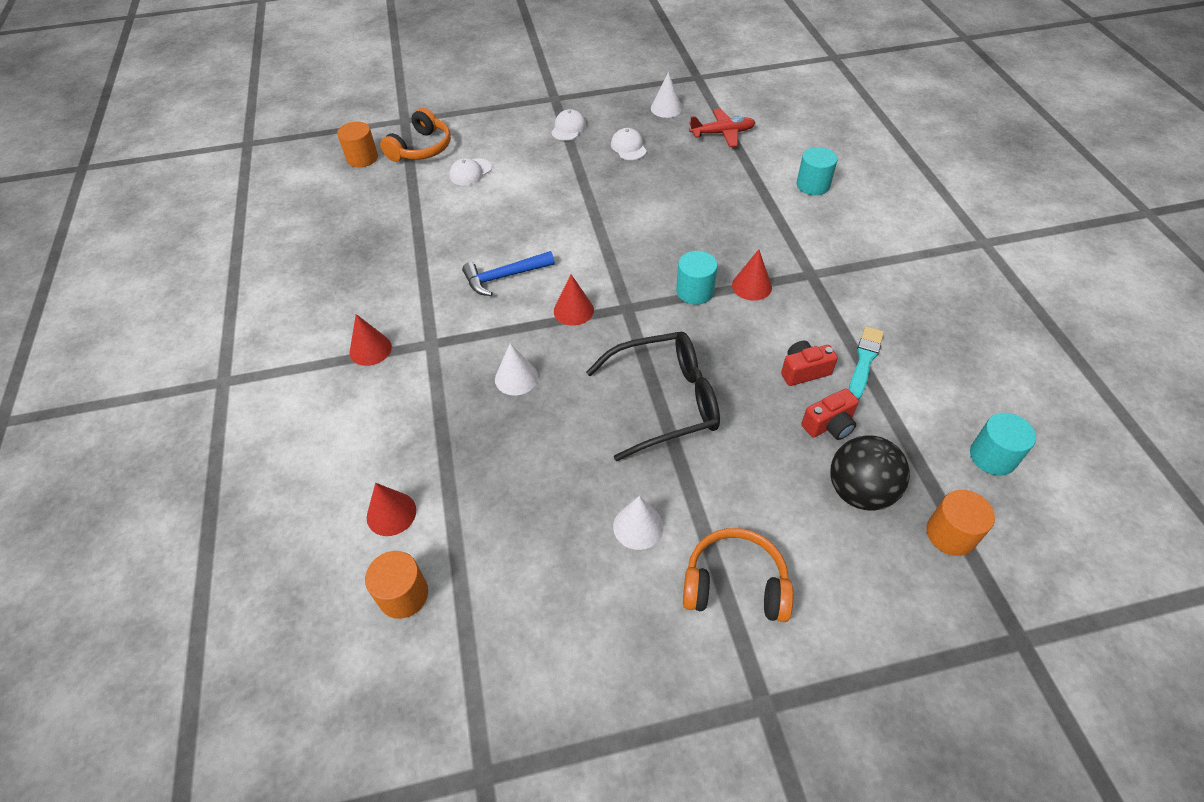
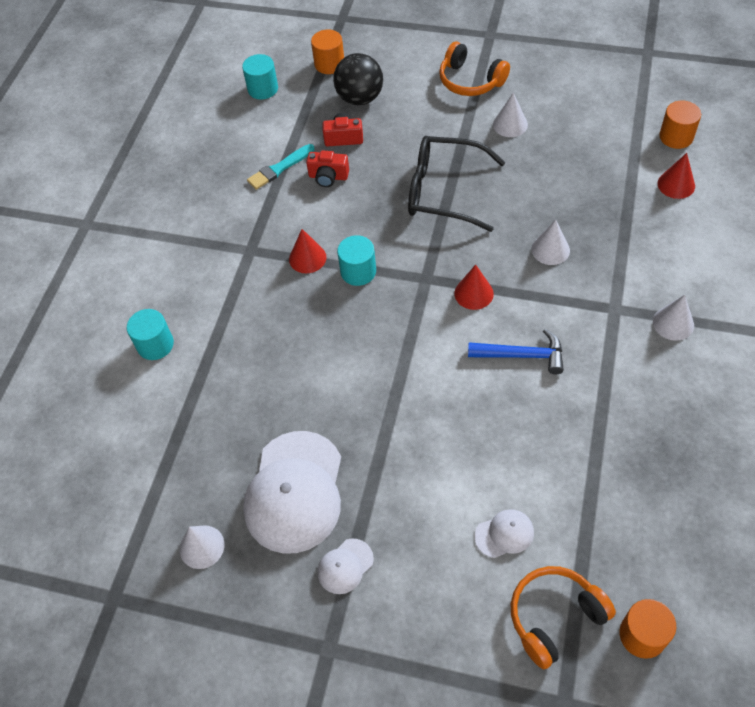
camera: 150 degrees left, 5 degrees up
(370, 349) = (673, 323): red cone -> white cone
(628, 147) = (295, 491): white cap -> white cap, size x2.23
(722, 133) = (175, 465): red plane -> none

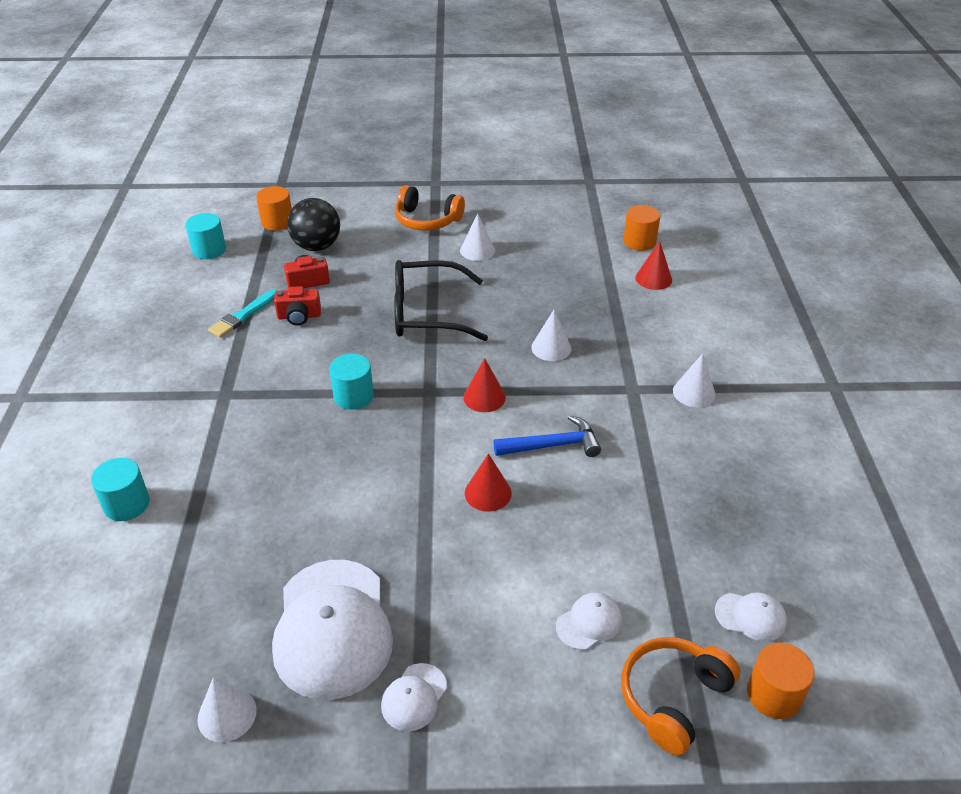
camera: 20 degrees left, 15 degrees down
(307, 258) = (293, 392): red cone -> red cone (488, 493)
(647, 560) = (750, 616): none -> white cap

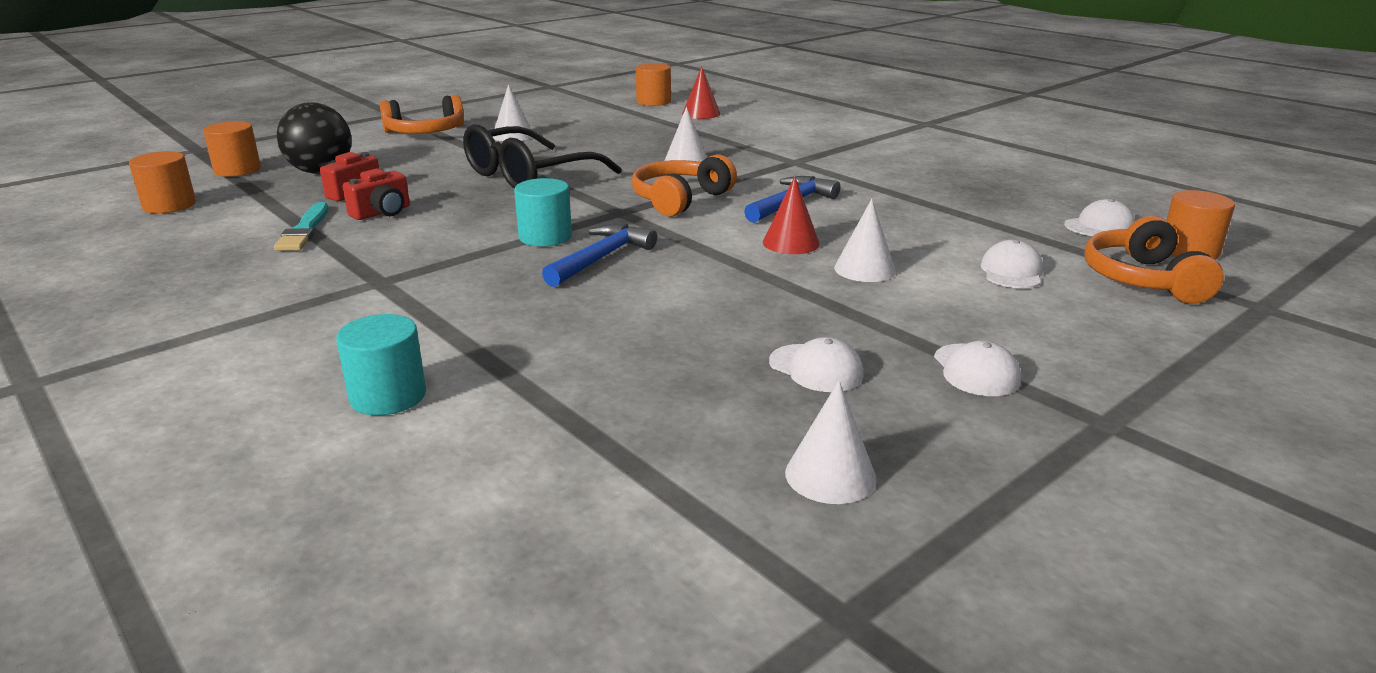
camera: 40 degrees left, 15 degrees down
(209, 250) = (169, 205): turquoise cylinder -> orange cylinder
(332, 628) = (816, 368): white cap -> white cap, size x0.45
(356, 440) = (601, 258): none -> blue hammer
(484, 397) = (680, 200): red cone -> orange headphones
(694, 392) = (842, 150): white cone -> white cone (864, 269)

